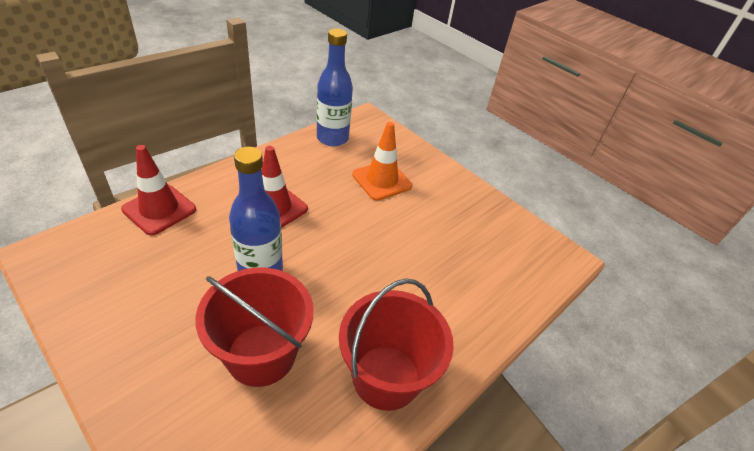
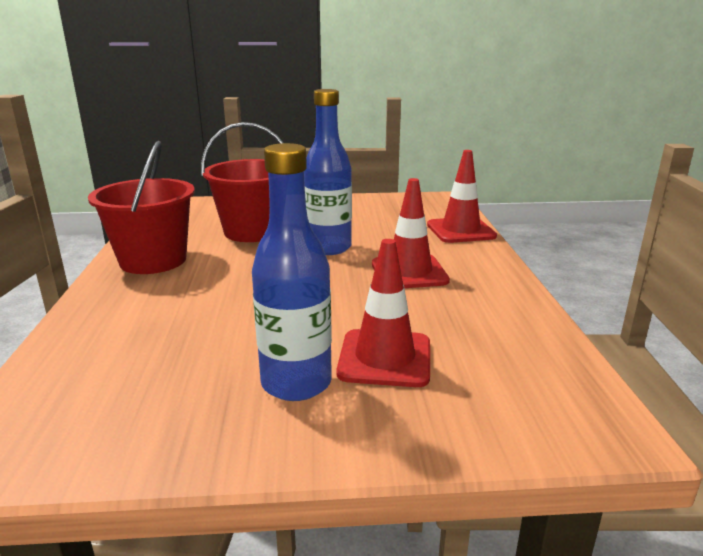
camera: 135 degrees right, 20 degrees down
(332, 138) = (540, 357): blue bottle -> blue bottle (296, 383)
(382, 180) = (385, 358): orange traffic cone -> red traffic cone

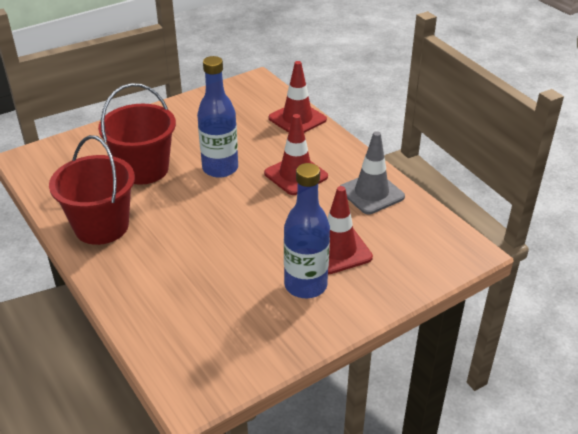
camera: 30 degrees left, 15 degrees up
(494, 313) = (371, 193): none -> grey traffic cone

